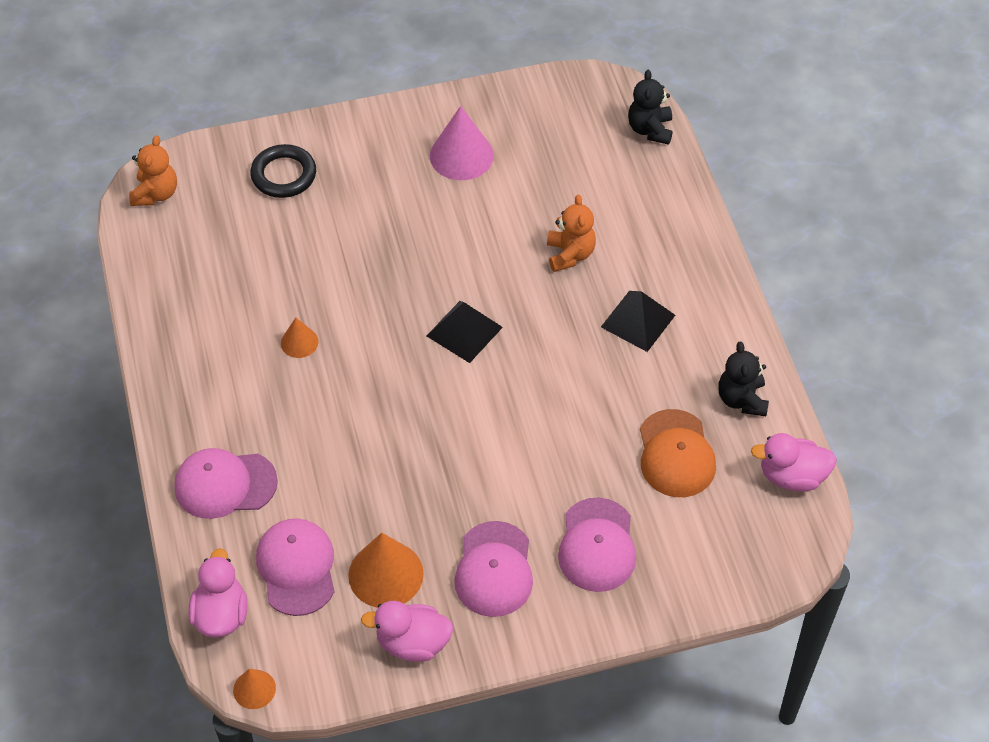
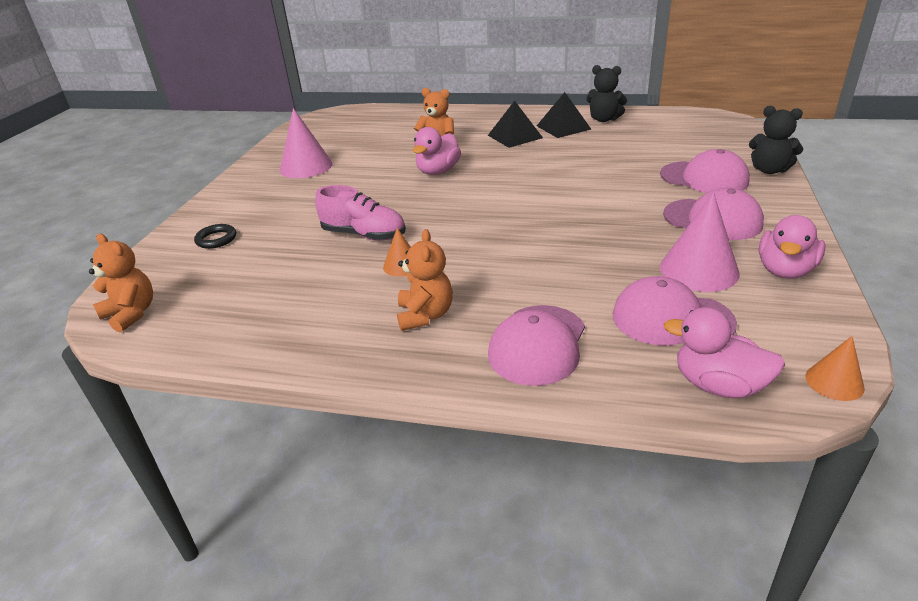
camera: 60 degrees left, 20 degrees down
(233, 393) = (425, 315): none -> orange teddy bear
(284, 175) = (216, 239): black ring -> black ring, size x0.63
(340, 286) = (364, 235): none -> pink shoe
(386, 574) = (699, 270): orange cone -> pink cone
(464, 331) = (466, 192): black pyramid -> black pyramid (563, 127)
(650, 129) = (369, 111): black teddy bear -> black teddy bear (769, 170)
(676, 454) = (635, 142): orange cap -> none
(792, 476) = (673, 116): pink duck -> pink duck (438, 171)

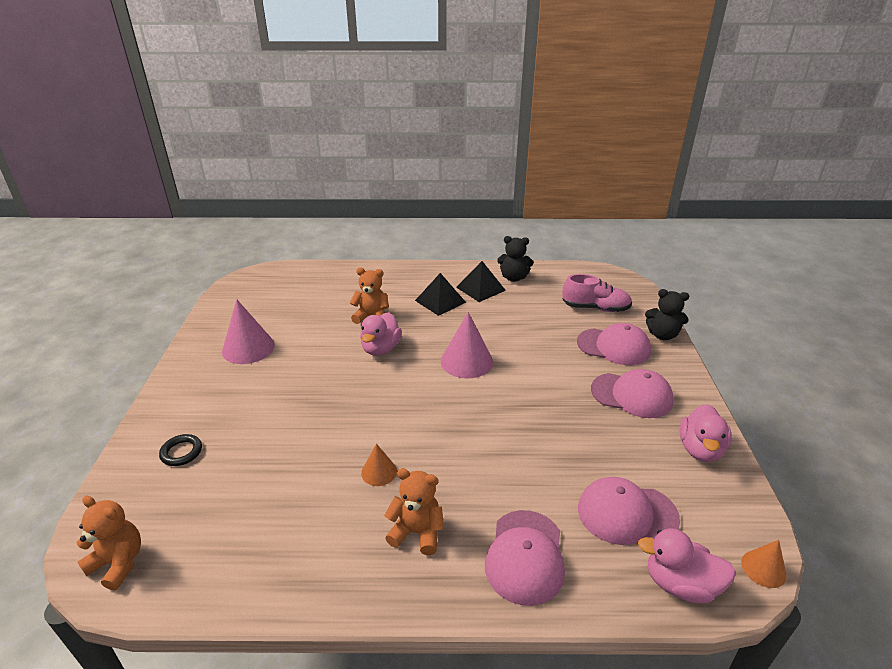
camera: 15 degrees left, 0 degrees up
(364, 235) = (331, 435): pink shoe -> pink shoe (595, 308)
(425, 315) = (417, 532): orange teddy bear -> orange teddy bear turned 60 degrees counterclockwise
(699, 270) = (634, 455): pink cone -> pink cone (466, 361)

